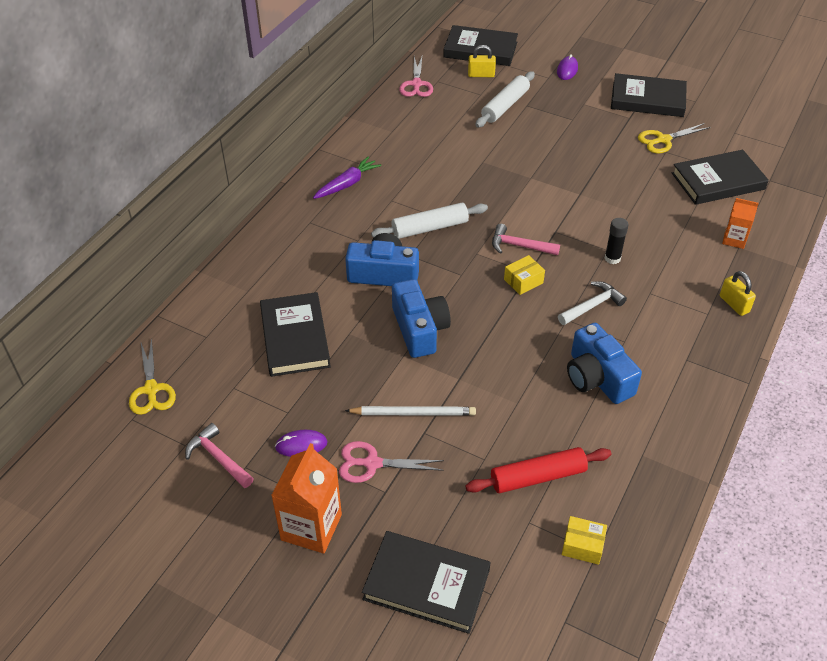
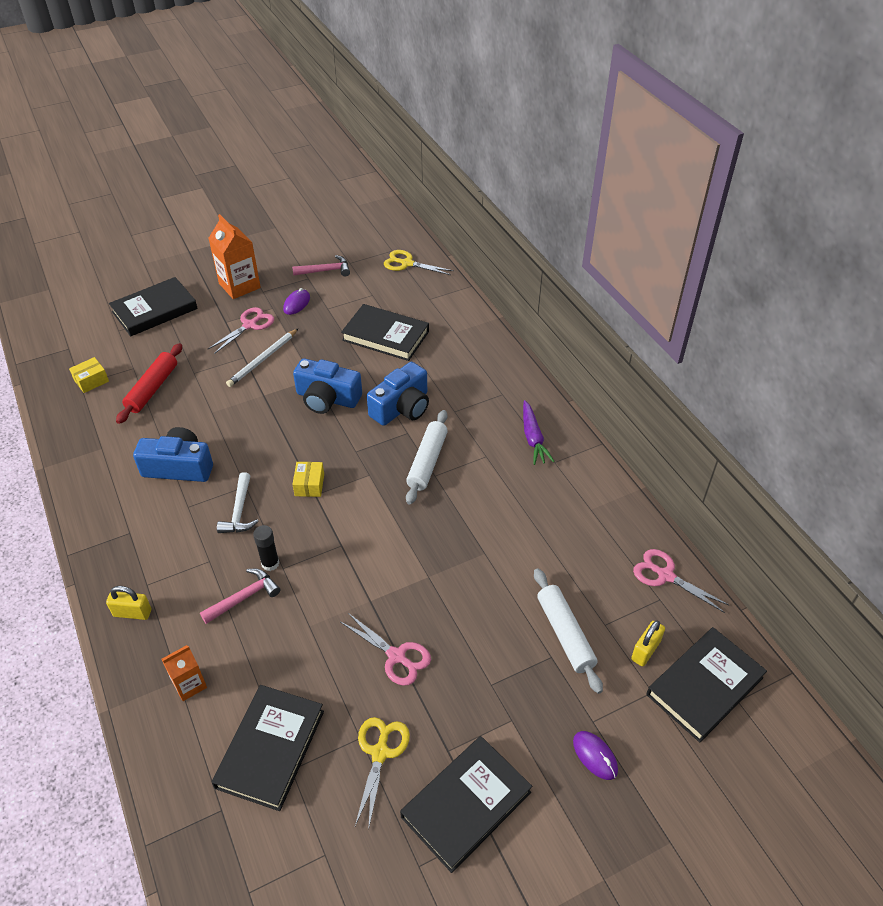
camera: 125 degrees right, 0 degrees up
(519, 246) = (349, 507): pink hammer -> pink hammer (244, 597)
(602, 162) = (396, 656): none -> pink scissors

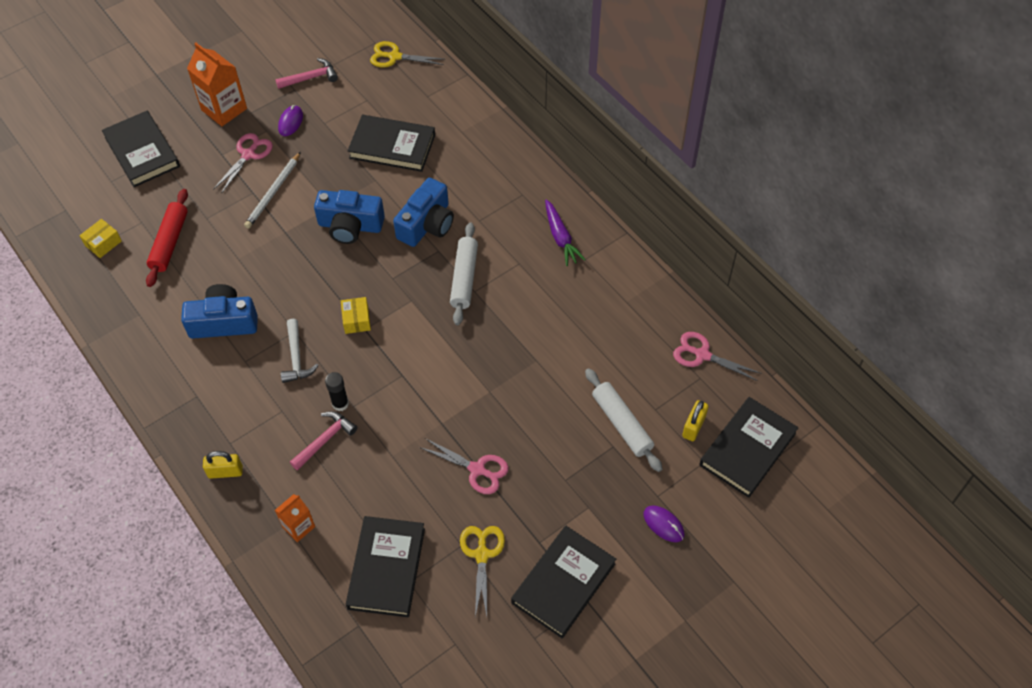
camera: 10 degrees left, 10 degrees up
(154, 310) = (142, 152): black book -> black book turned 75 degrees counterclockwise

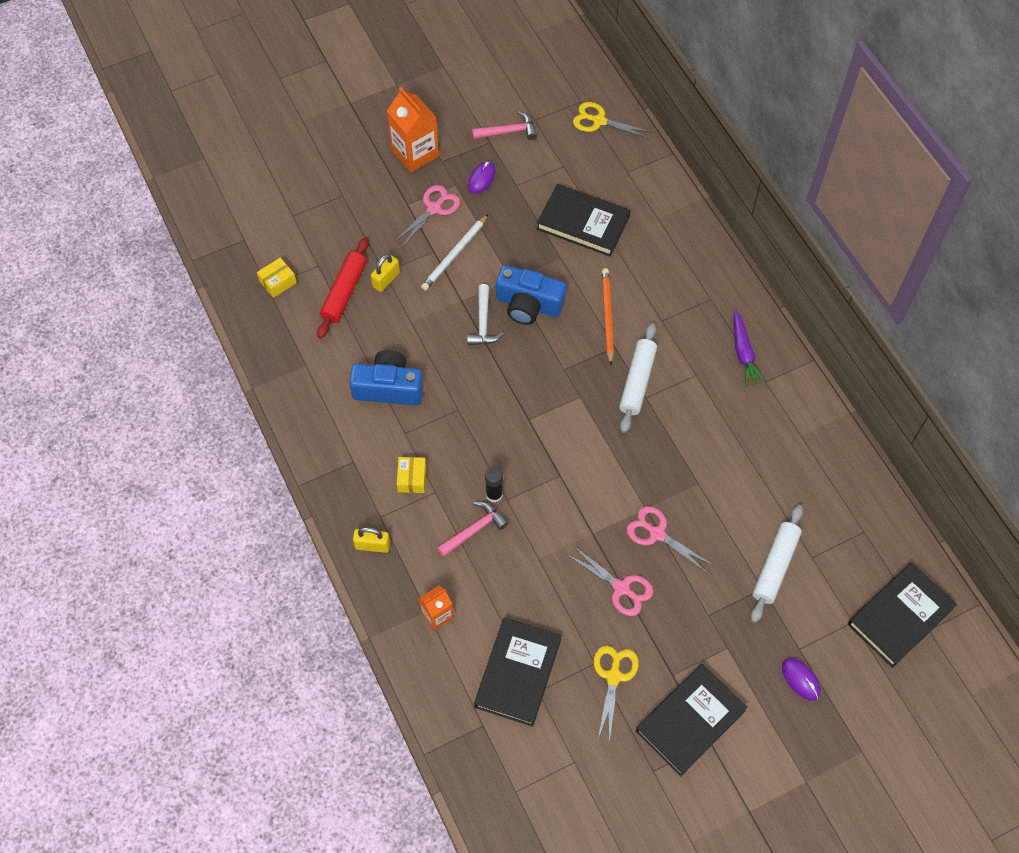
camera: 10 degrees right, 5 degrees up
(142, 152) = (327, 188): black book -> none
(296, 358) = (456, 438): white hammer -> white hammer (483, 323)
(356, 320) = (521, 408): yellow box -> yellow box (412, 478)
(427, 224) = (607, 316): blue camera -> orange pencil
(622, 424) = (775, 566): white rolling pin -> white rolling pin turned 45 degrees clockwise
(693, 426) = (848, 582): yellow padlock -> yellow padlock (386, 279)
(702, 355) = (870, 507): pink scissors -> pink scissors (657, 534)

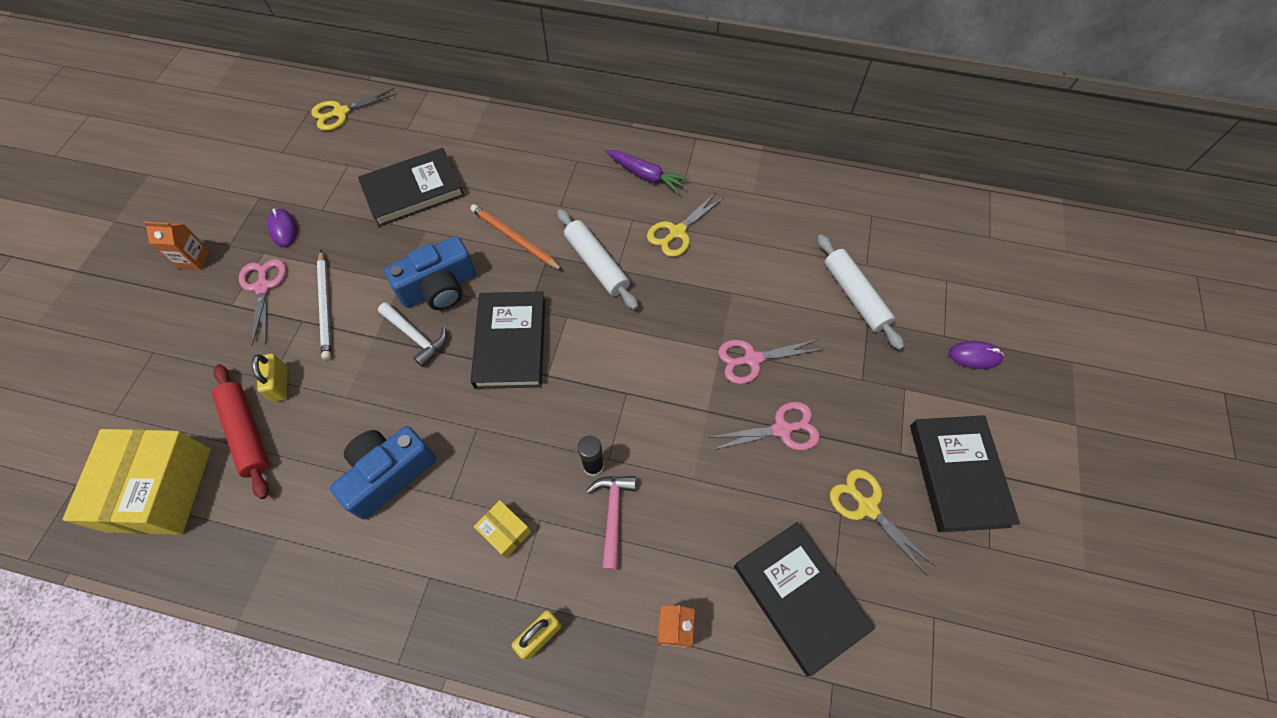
camera: 50 degrees left, 0 degrees up
(278, 282) = (160, 489): yellow box -> yellow box, size x2.26
(415, 153) = (194, 259): orange carton -> orange carton, size x0.58
(509, 131) = (268, 176): pink hammer -> none
(714, 411) = (677, 232): none -> yellow scissors
(900, 616) = (964, 246): black book -> black book (510, 342)

